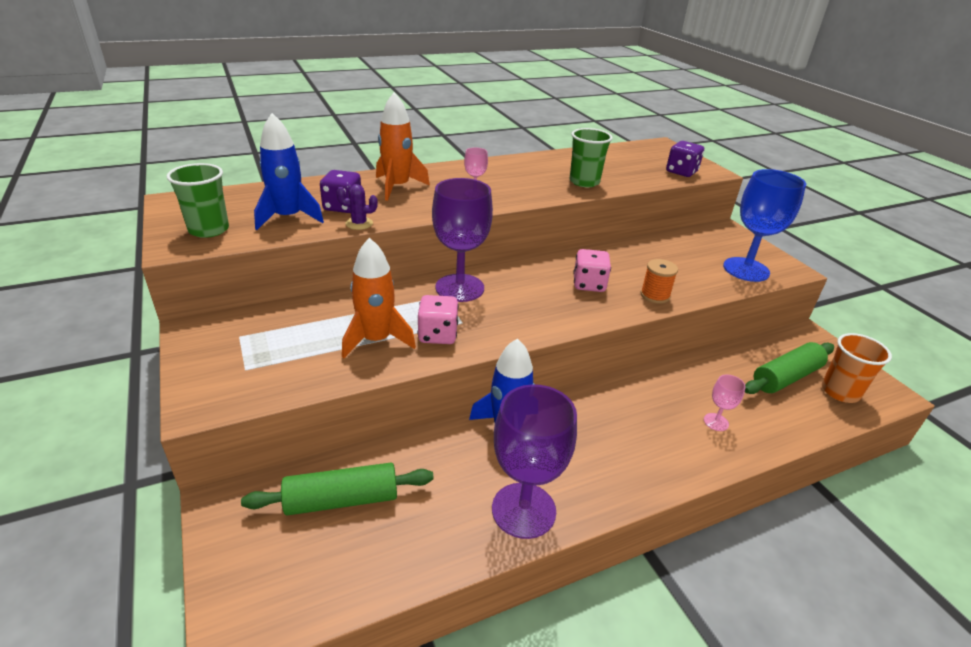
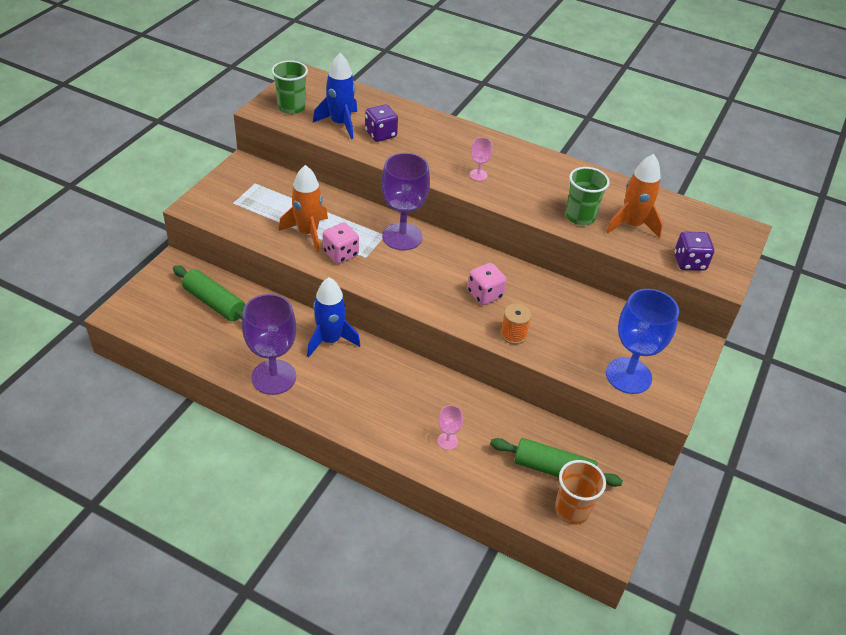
camera: 50 degrees right, 10 degrees up
(359, 223) = (369, 152): purple cactus -> none
(397, 187) = (439, 139): orange rocket -> orange rocket (632, 225)

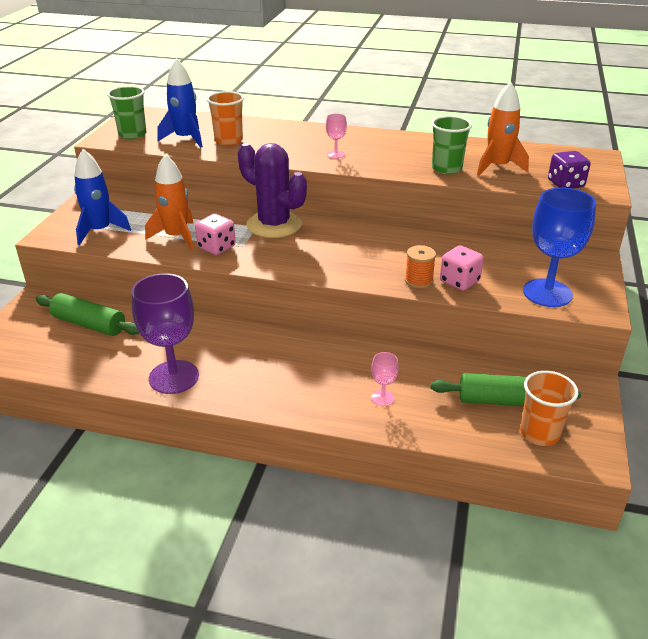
camera: 10 degrees left, 10 degrees down
(330, 340) = (225, 333): blue rocket -> blue rocket (100, 231)
(381, 134) = (228, 140): purple dice -> orange cup
(402, 236) = (274, 225): purple goblet -> purple cactus
(485, 294) = (375, 255): pink dice -> pink dice (459, 281)

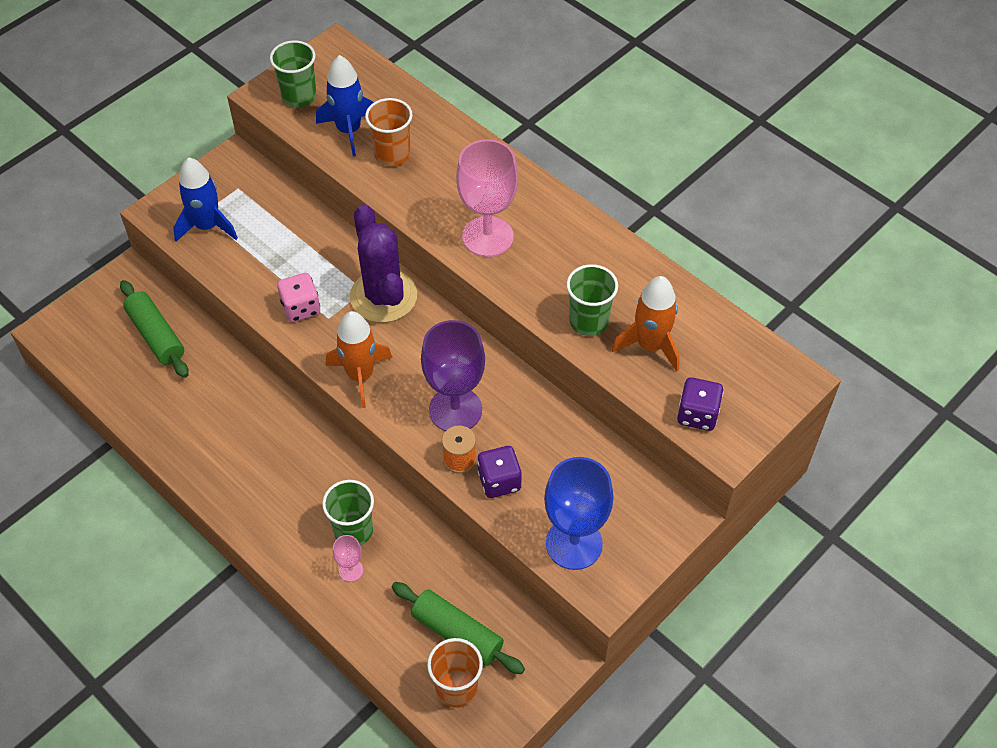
camera: 30 degrees right, 20 degrees up
(174, 377) = (188, 446): purple goblet -> purple goblet (455, 410)
(176, 237) = (273, 271): orange rocket -> orange rocket (360, 376)
(335, 154) = (487, 236): pink goblet -> pink goblet, size x2.22
(360, 374) = (353, 530): none -> green cup
(459, 281) = (499, 481): pink dice -> purple dice

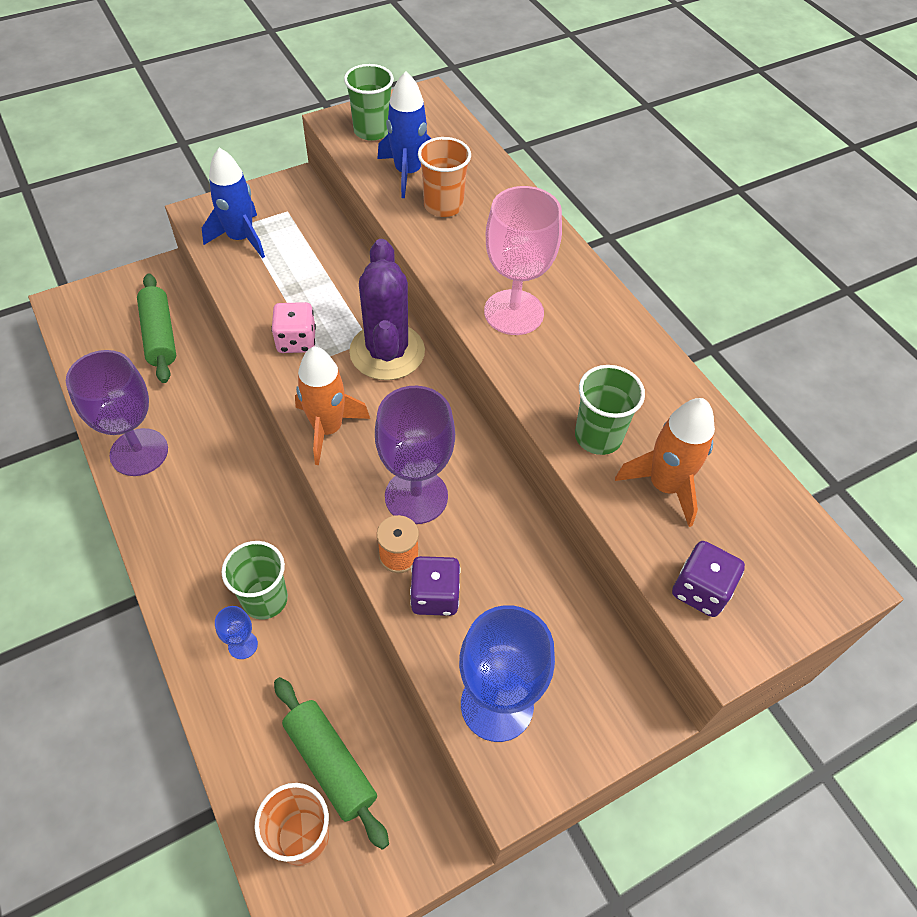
camera: 15 degrees right, 0 degrees up
(189, 444) = (139, 452): none -> purple goblet
(351, 570) = (243, 645): pink goblet -> blue goblet

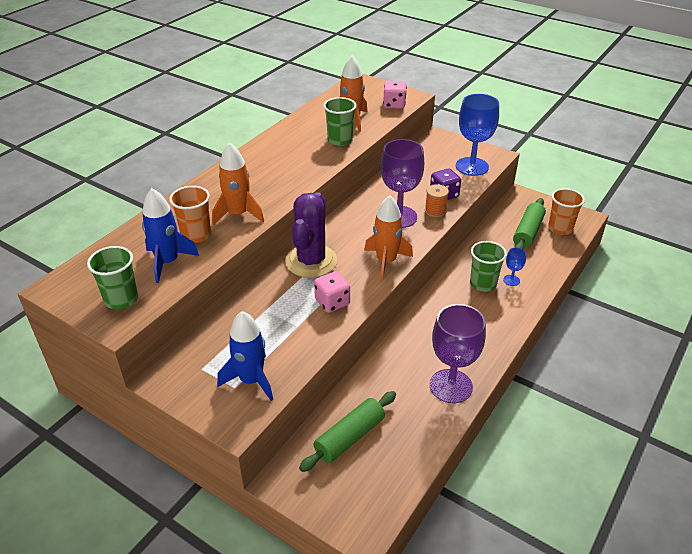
camera: 115 degrees left, 15 degrees down
(387, 352) = (311, 261): purple cactus -> purple cactus turned 45 degrees counterclockwise
(461, 252) = (238, 214): none -> orange rocket
(514, 312) = (276, 182): pink goblet -> none
(700, 590) = (394, 105): purple dice -> pink dice

